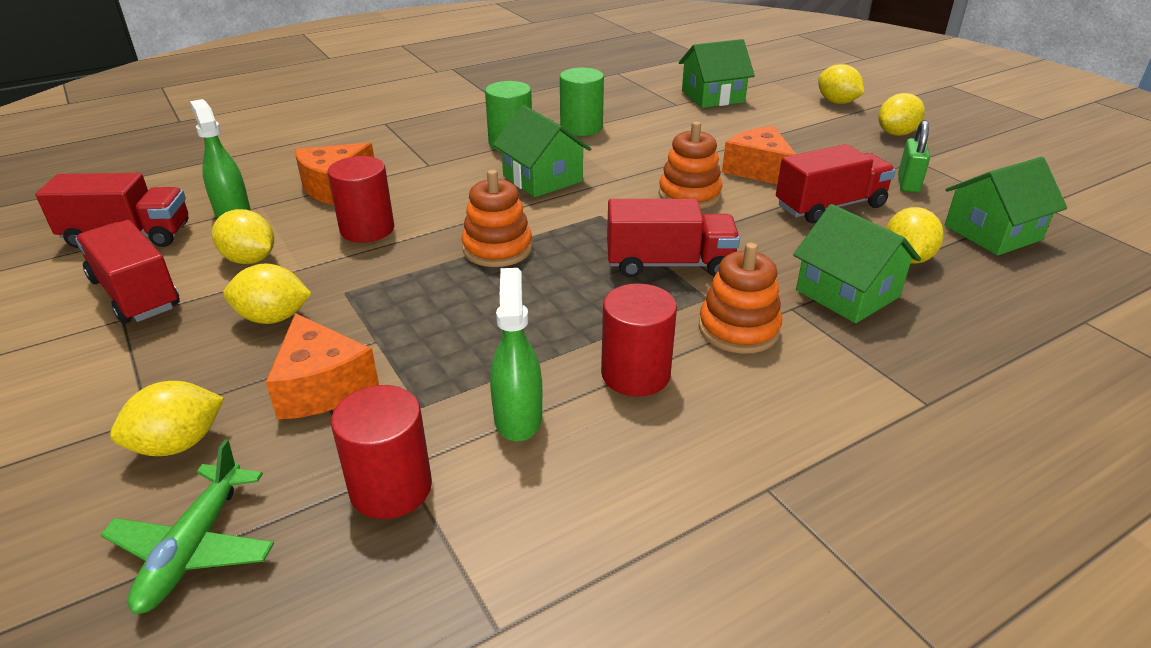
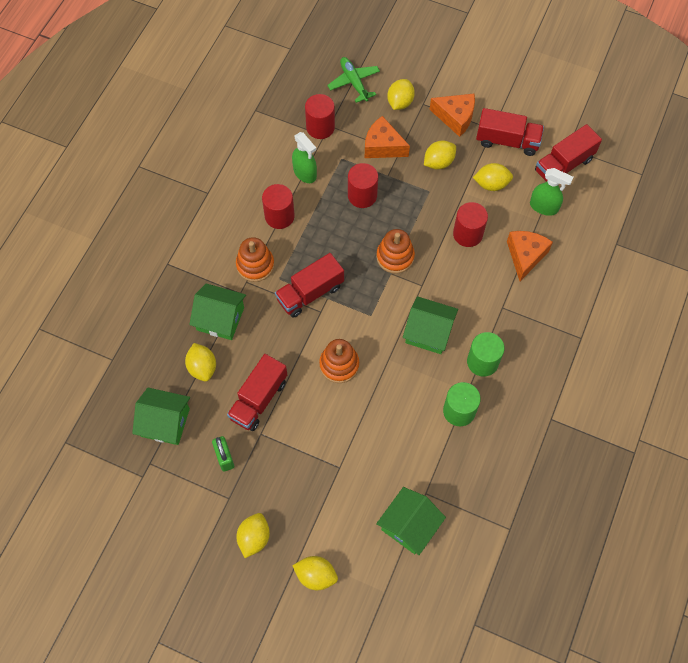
camera: 145 degrees right, 30 degrees up
(454, 334) = (362, 195): none -> red cylinder
(758, 170) = (317, 420): orange cheese -> orange cheese (455, 117)
(992, 233) = (165, 422): green house -> green house turned 75 degrees clockwise

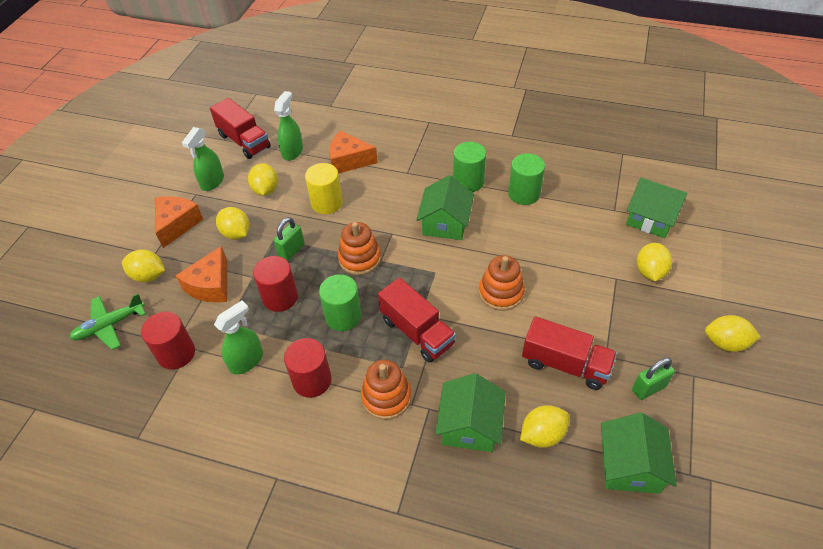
camera: 95 degrees left, 15 degrees down
(316, 575) = (735, 283): yellow lemon -> yellow lemon (650, 272)
(335, 240) = (343, 316): none -> green cylinder
(412, 204) = (291, 251): none -> green padlock
(467, 234) = (327, 203): red cylinder -> yellow cylinder
(507, 141) = (212, 182): red truck -> green spray bottle

